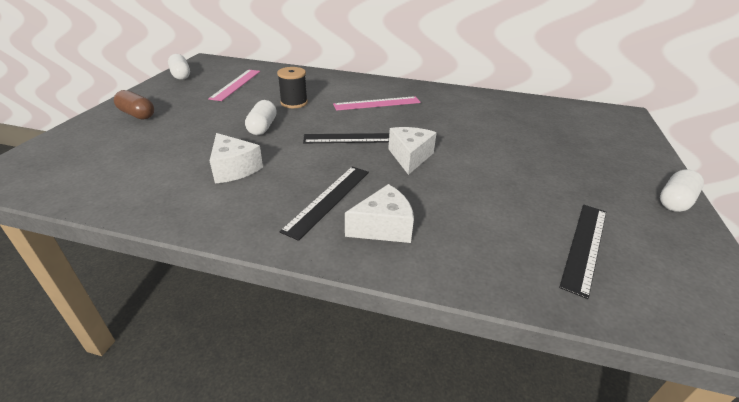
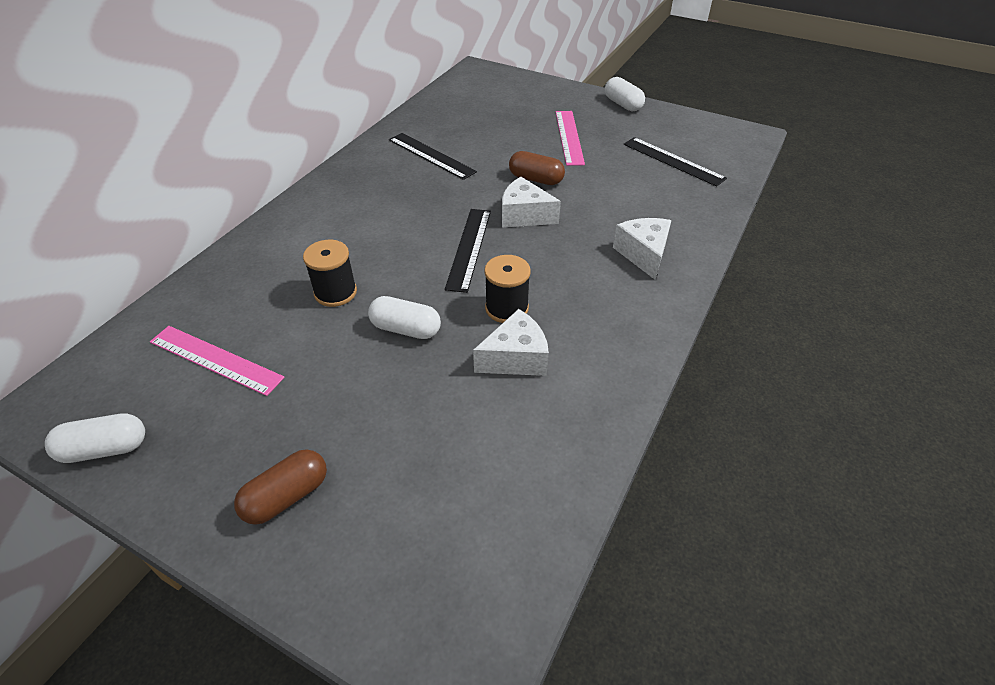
camera: 75 degrees left, 10 degrees up
(288, 160) = (506, 308): none -> black spool
(328, 199) = (595, 284): black ruler -> black ruler (431, 155)
(377, 103) = (377, 215): pink ruler -> pink ruler (569, 137)
(469, 158) = (536, 179): none -> brown capsule

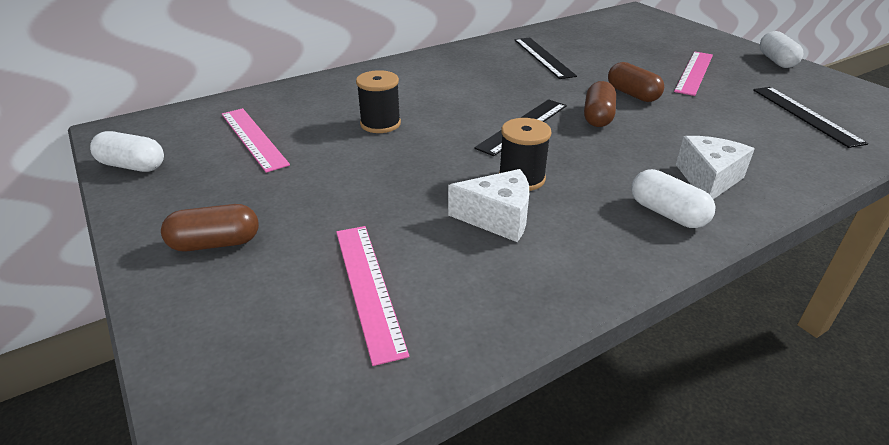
camera: 30 degrees right, 10 degrees down
(406, 329) = (415, 165): white capsule -> white capsule (667, 213)
(462, 474) = (368, 287): none -> pink ruler
(524, 215) = (598, 117): white cheese -> brown capsule

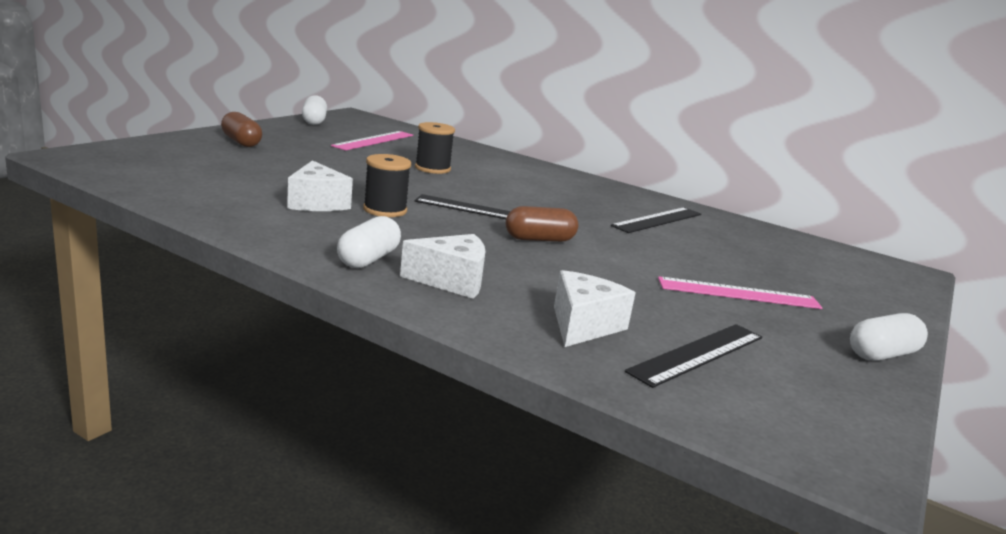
camera: 60 degrees right, 15 degrees down
(368, 287) = (212, 173): pink ruler -> none
(632, 94) = (619, 257): brown capsule -> none
(777, 143) = (583, 325): none -> white cheese

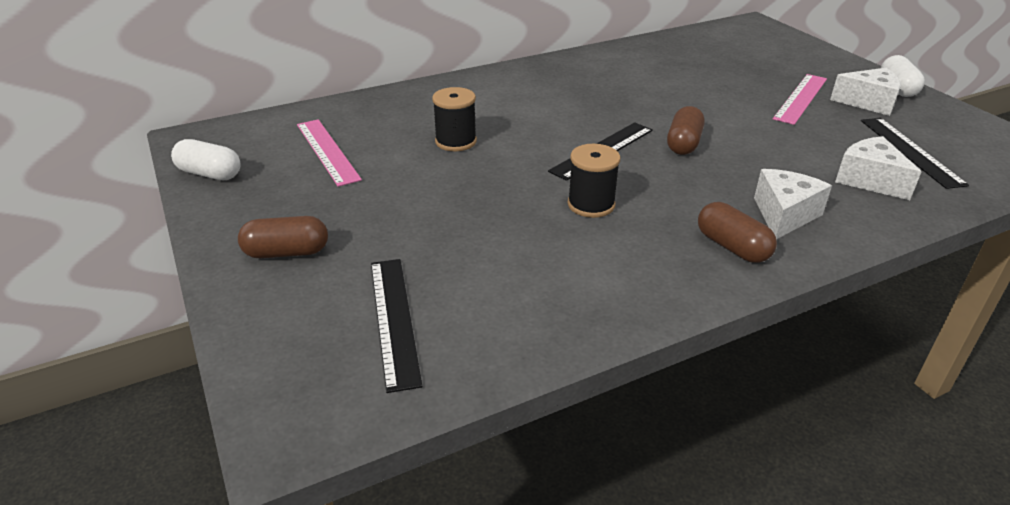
camera: 55 degrees left, 15 degrees up
(317, 203) = (560, 243): white cheese -> white cheese (868, 102)
(368, 259) = (732, 247): white capsule -> brown capsule
(658, 220) = (638, 75): black ruler -> black ruler (394, 320)

